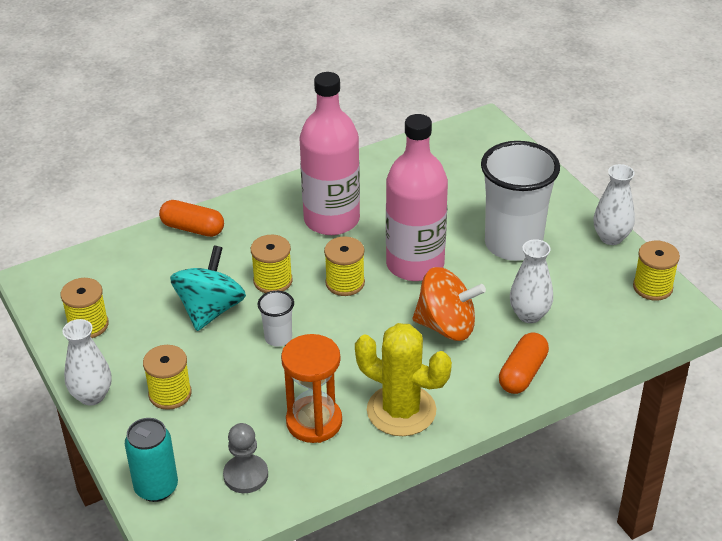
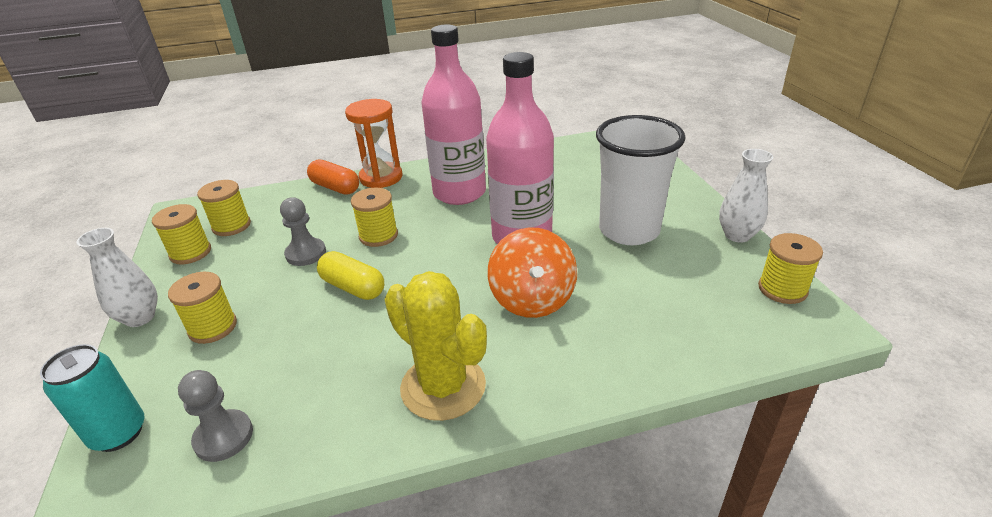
camera: 15 degrees right, 5 degrees down
(210, 310) = (306, 253): turquoise spinning top -> grey pawn
(278, 338) = (353, 287): white cup -> yellow capsule
(314, 422) = (338, 383): orange hourglass -> orange hourglass (381, 177)
(345, 283) = (445, 245): yellow spool -> yellow spool (231, 226)
(446, 326) = (532, 299): orange spinning top -> orange spinning top turned 60 degrees clockwise
(522, 373) = (605, 364): orange capsule -> none
(529, 315) = (629, 299): white vase -> none

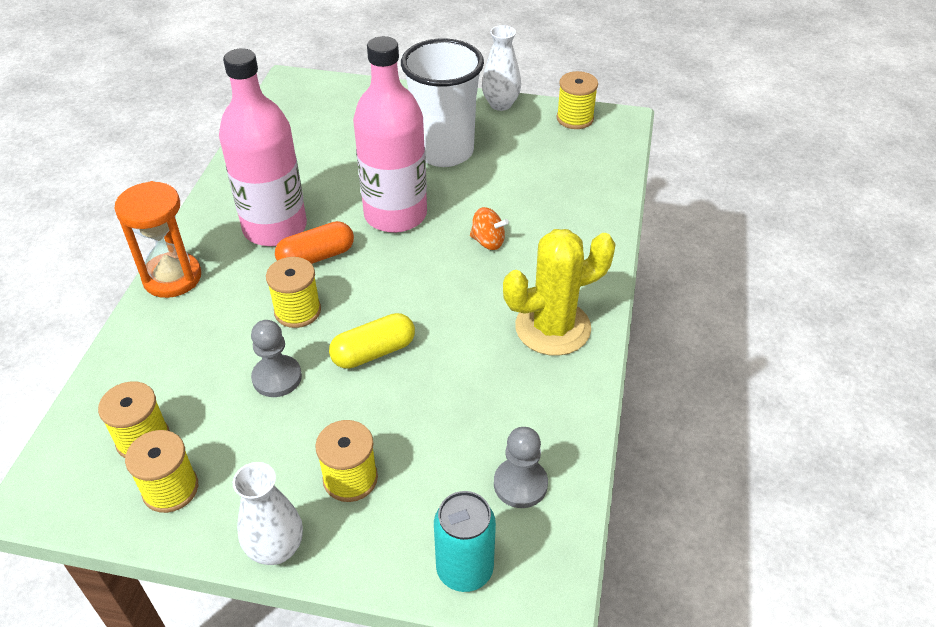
camera: 65 degrees left, 10 degrees up
(335, 187) = (151, 323): orange capsule -> orange capsule (316, 257)
(532, 299) = (488, 241): orange spinning top -> orange spinning top, size x0.53

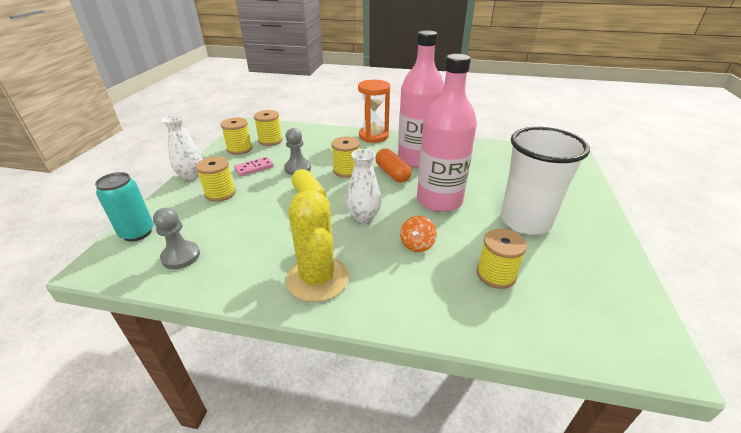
camera: 90 degrees right, 10 degrees down
(263, 445) = (254, 168): none -> pink domino
(500, 104) = (620, 255): white vase -> white vase (364, 217)
(575, 118) = (635, 312): yellow spool -> yellow spool (496, 275)

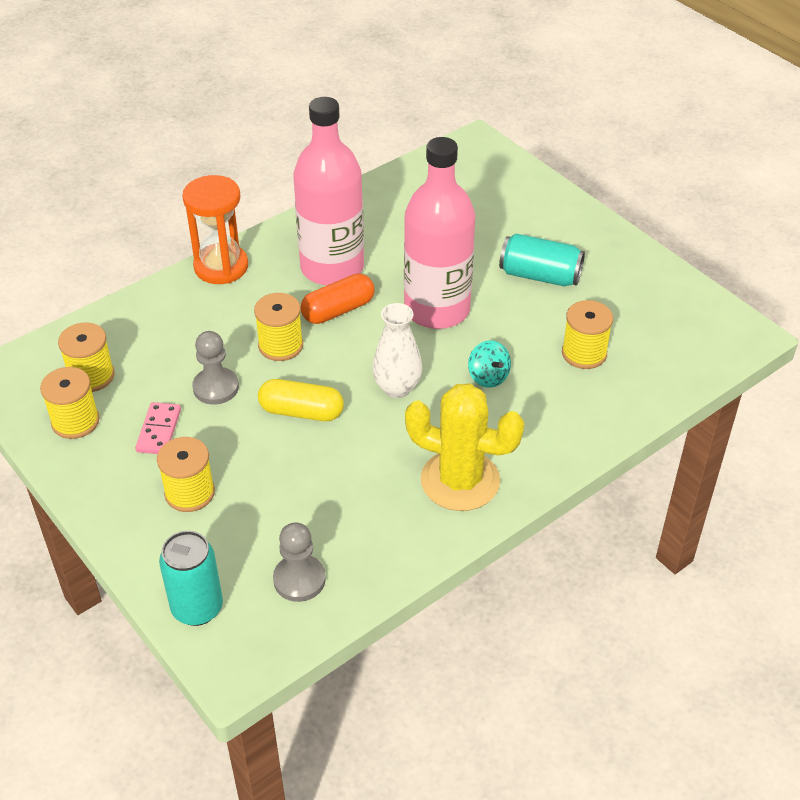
camera: 50 degrees left, 10 degrees up
(191, 176) = (97, 506): white vase -> none
(392, 173) = (338, 310): orange capsule -> orange capsule turned 45 degrees counterclockwise
(417, 244) = (488, 377): orange spinning top -> turquoise spinning top
(525, 221) = (540, 275): white cup -> turquoise can

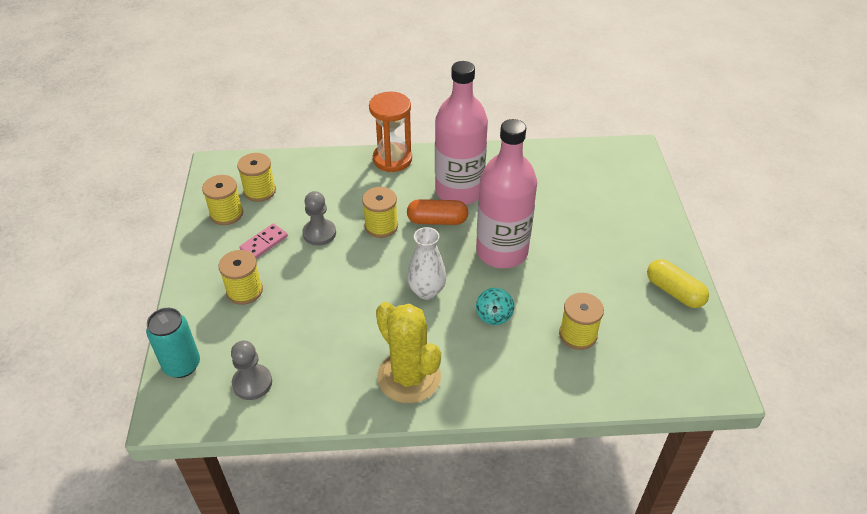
camera: 35 degrees right, 0 degrees up
(301, 411) = (354, 275): yellow capsule -> yellow capsule (674, 292)
(540, 275) = (596, 263): turquoise can -> none

